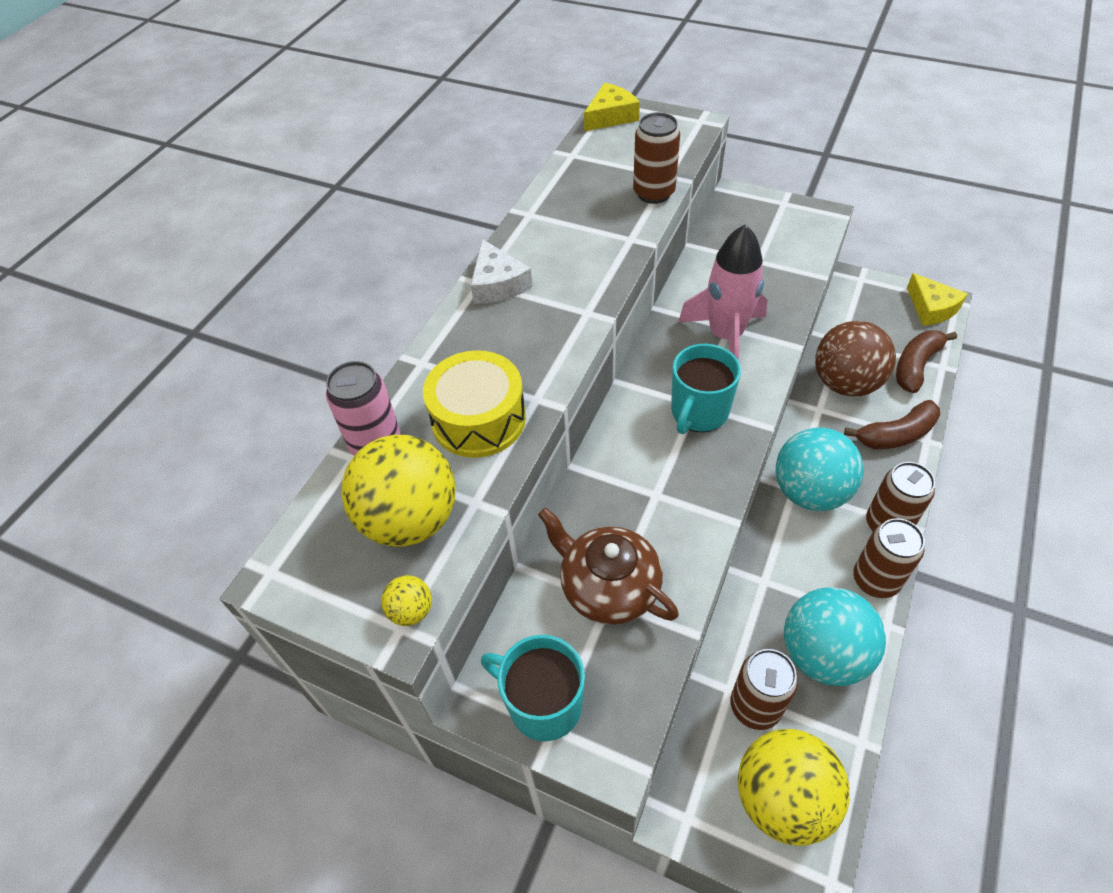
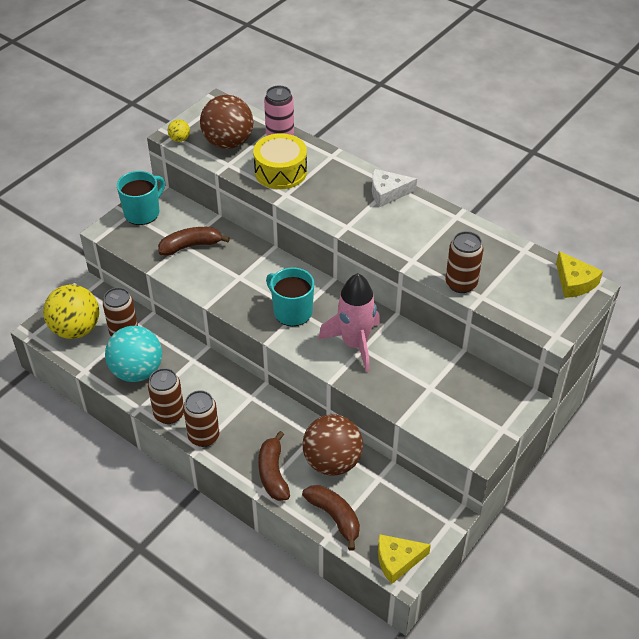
camera: 100 degrees right, 5 degrees down
(410, 519) = (228, 143): yellow ball -> brown ball
(608, 586) = (191, 246): brown teapot -> brown banana
(810, 492) = (245, 404): turquoise ball -> none

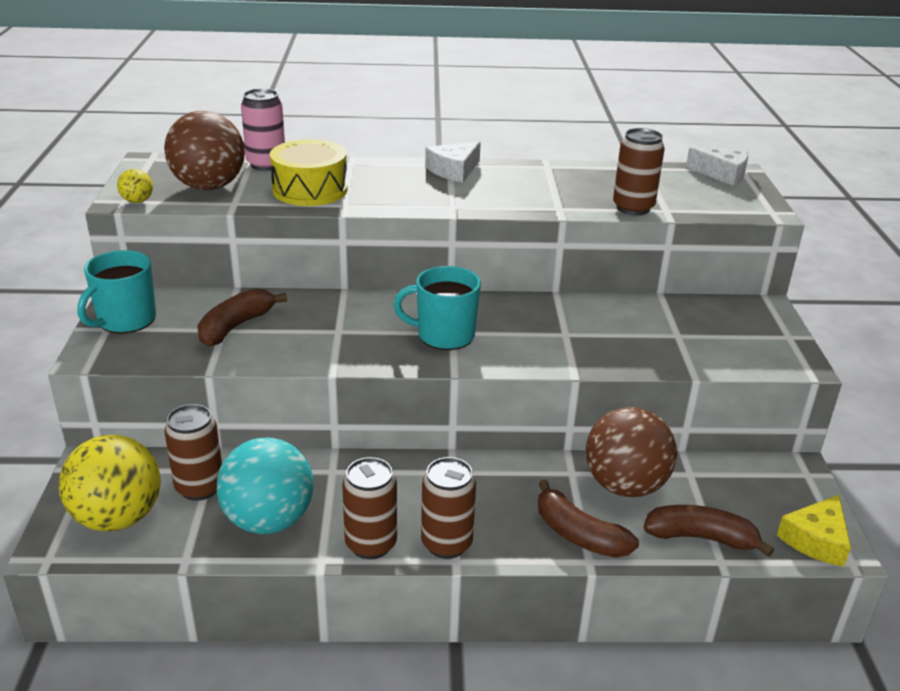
camera: 40 degrees left, 15 degrees down
(142, 213) = (126, 320): turquoise mug -> turquoise mug turned 150 degrees counterclockwise
(354, 344) = (552, 333): pink rocket -> none
(574, 282) = (722, 173): yellow cheese -> white cheese

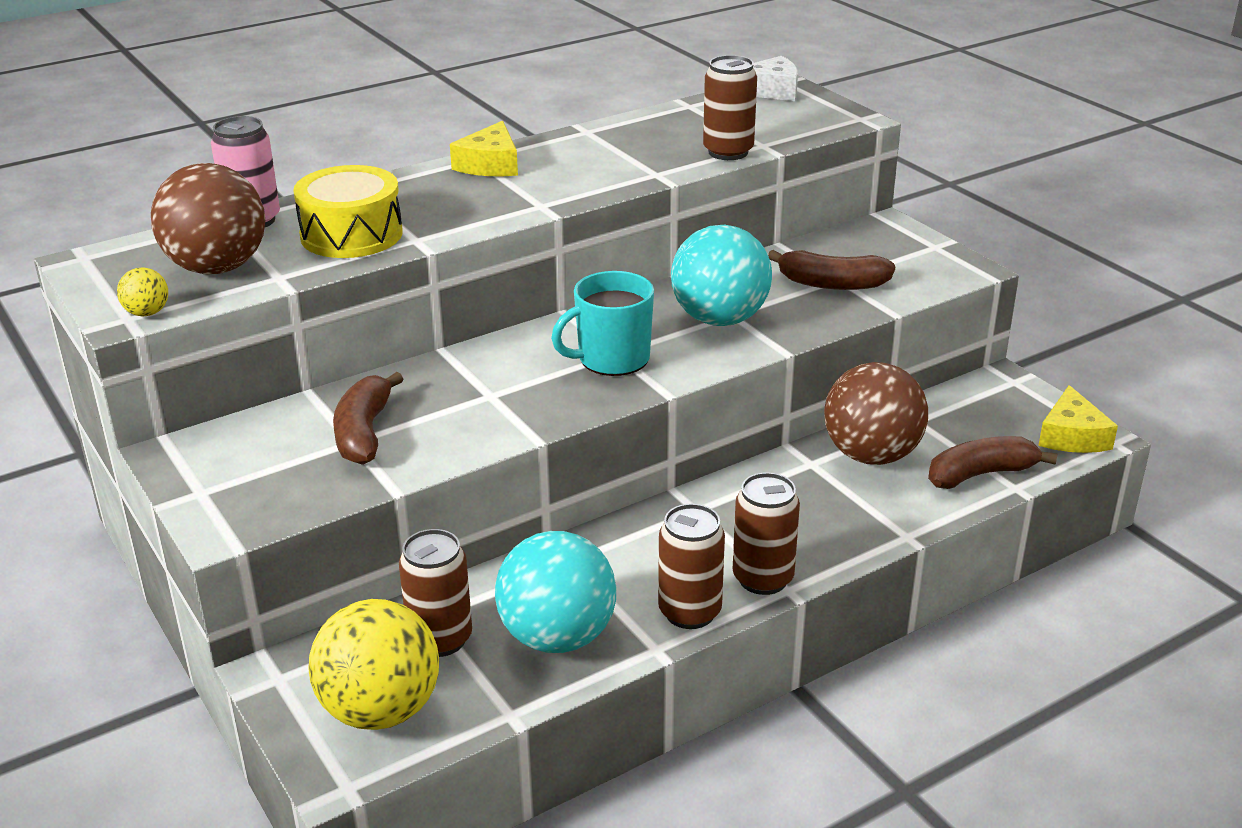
camera: 30 degrees left, 0 degrees up
(126, 320) = (213, 475): turquoise mug -> none
(454, 170) = (490, 164): white cheese -> yellow cheese
(552, 334) = (719, 319): none -> turquoise ball
(578, 534) = (874, 517): brown banana -> brown banana (832, 284)

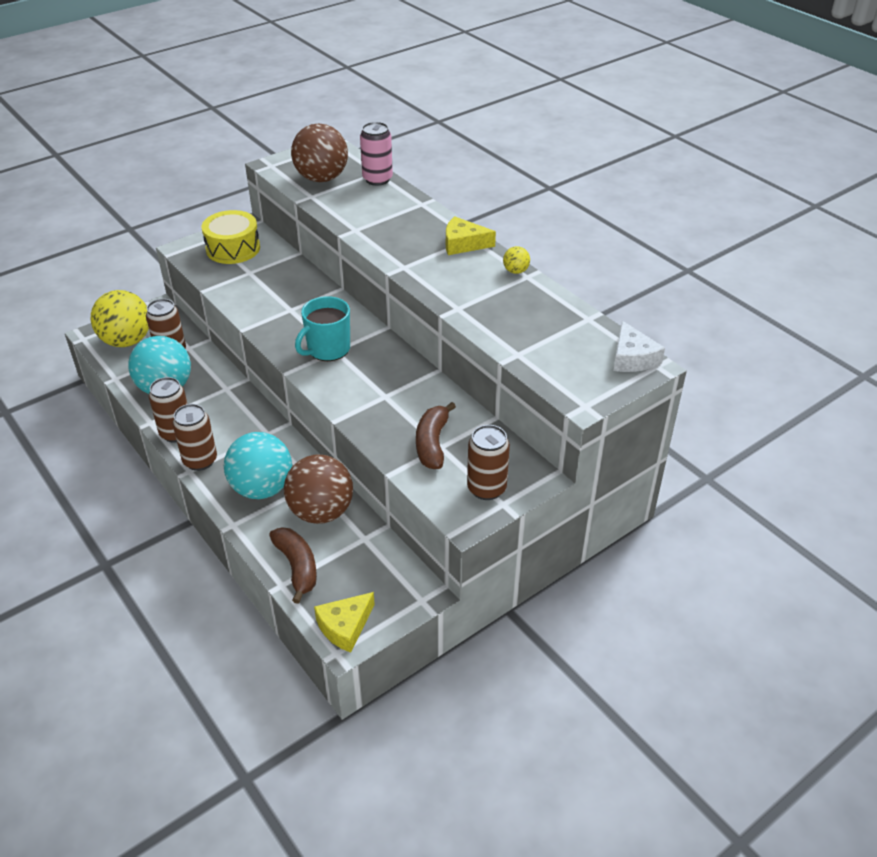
camera: 85 degrees right, 10 degrees up
(147, 313) = (275, 169): yellow ball -> yellow ball (515, 271)
(351, 234) = (361, 210): yellow drum -> yellow drum (233, 248)
(364, 432) = (257, 274): brown banana -> none
(612, 359) = (328, 349): turquoise mug -> turquoise mug turned 105 degrees counterclockwise
(719, 319) = (378, 391): turquoise ball -> turquoise ball (262, 488)
(728, 152) = (500, 338): brown can -> brown can (486, 488)
(1072, 436) = (345, 626): yellow cheese -> yellow cheese turned 45 degrees counterclockwise

